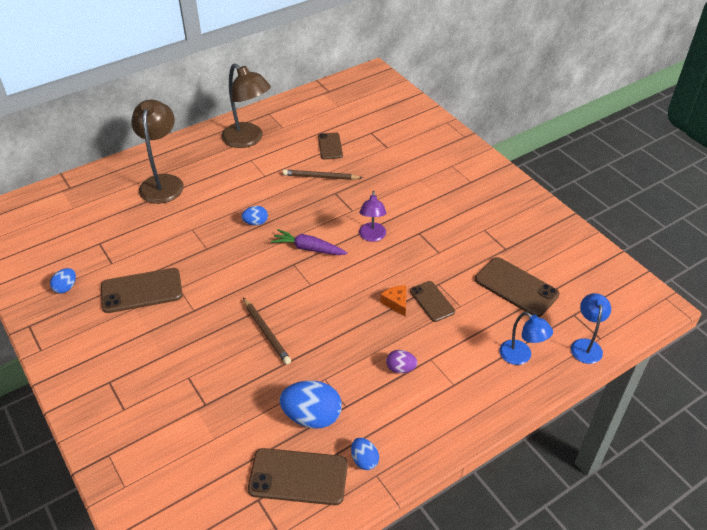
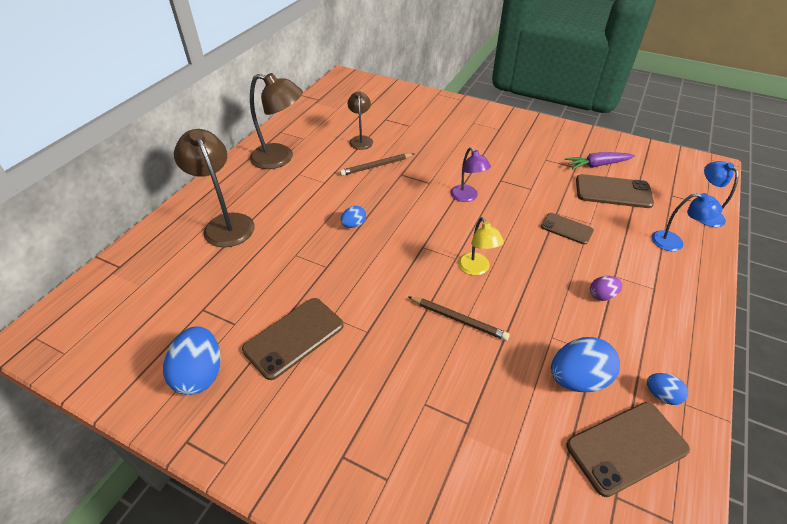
camera: 30 degrees left, 0 degrees up
(66, 287) = (200, 374): blue egg -> blue egg, size x1.88
(308, 248) = (423, 228): purple carrot -> purple carrot (597, 165)
(318, 301) = (476, 269): none -> yellow lamp
(330, 146) = (361, 140): brown phone -> brown lamp
(396, 303) = (541, 242): orange cheese -> none

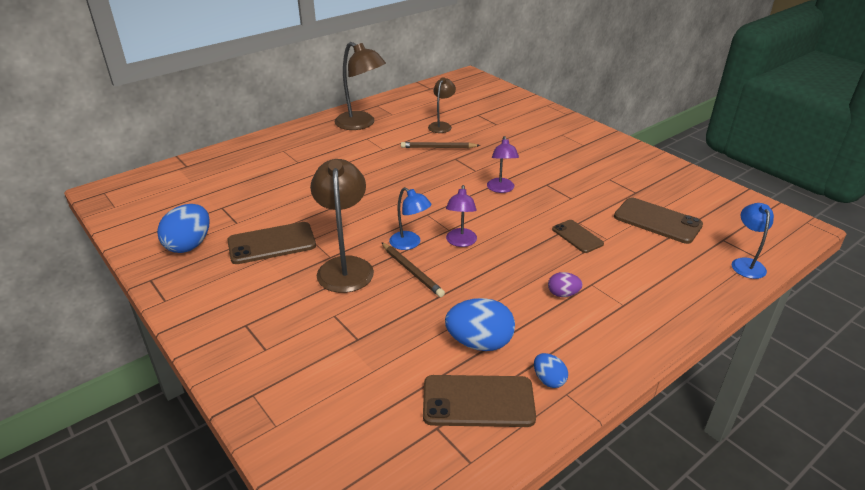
camera: 25 degrees right, 10 degrees down
(225, 223) = (281, 158): brown lamp -> brown lamp (345, 266)
(353, 225) = (381, 184): blue egg -> none
(476, 269) = (460, 242): yellow lamp -> purple lamp
(597, 165) = (662, 196): purple carrot -> none
(674, 242) = (684, 277): blue lamp -> blue lamp (410, 244)

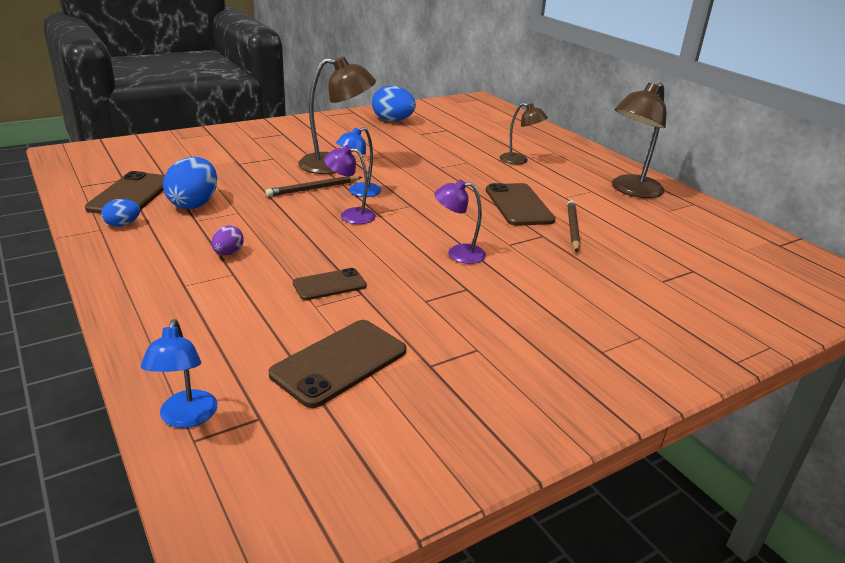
camera: 95 degrees right, 5 degrees down
(272, 243) = (383, 143): brown phone -> brown phone (518, 205)
(441, 125) = (642, 238): brown lamp -> brown lamp (519, 160)
(746, 264) = (186, 418): blue lamp -> blue lamp turned 75 degrees clockwise

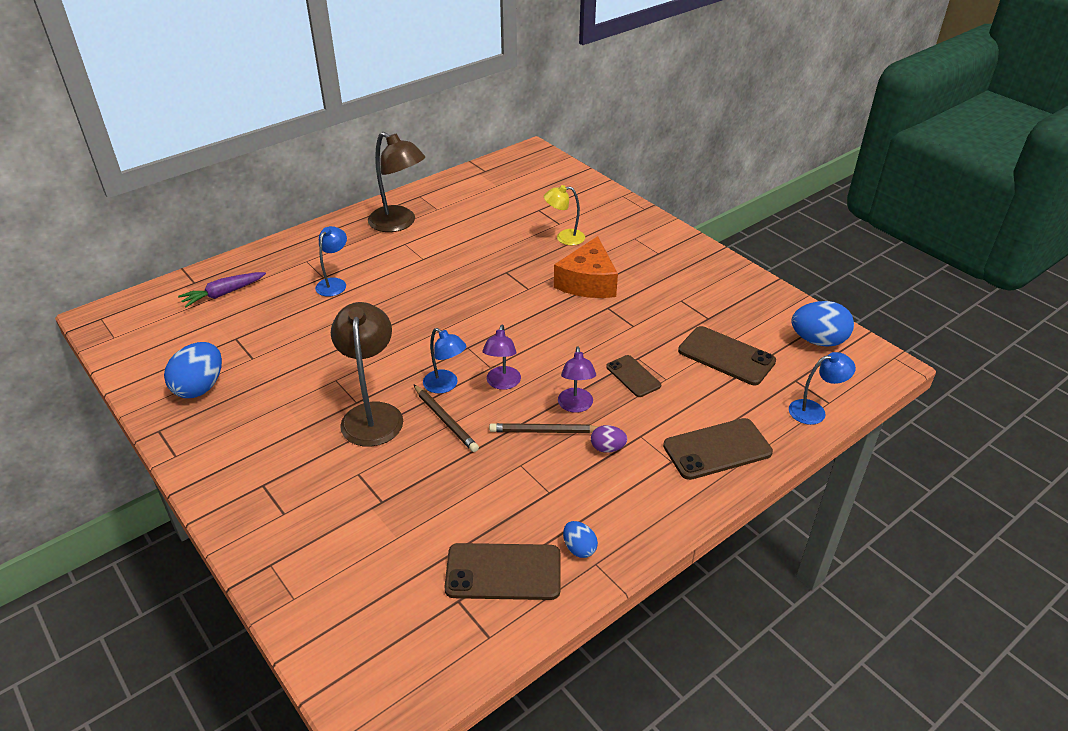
camera: 95 degrees left, 10 degrees up
(194, 204) = (511, 506): blue egg -> blue egg (818, 341)
(458, 253) = (555, 314): purple lamp -> purple lamp (576, 406)
(505, 127) = (223, 294): none -> purple carrot
(518, 205) = (449, 284): brown phone -> brown phone (717, 449)
(519, 160) = (334, 283): brown lamp -> blue lamp
(522, 282) = (588, 282): none -> orange cheese
(572, 228) = (487, 257): brown pencil -> brown pencil (544, 431)
(626, 280) = (564, 238): none -> yellow lamp

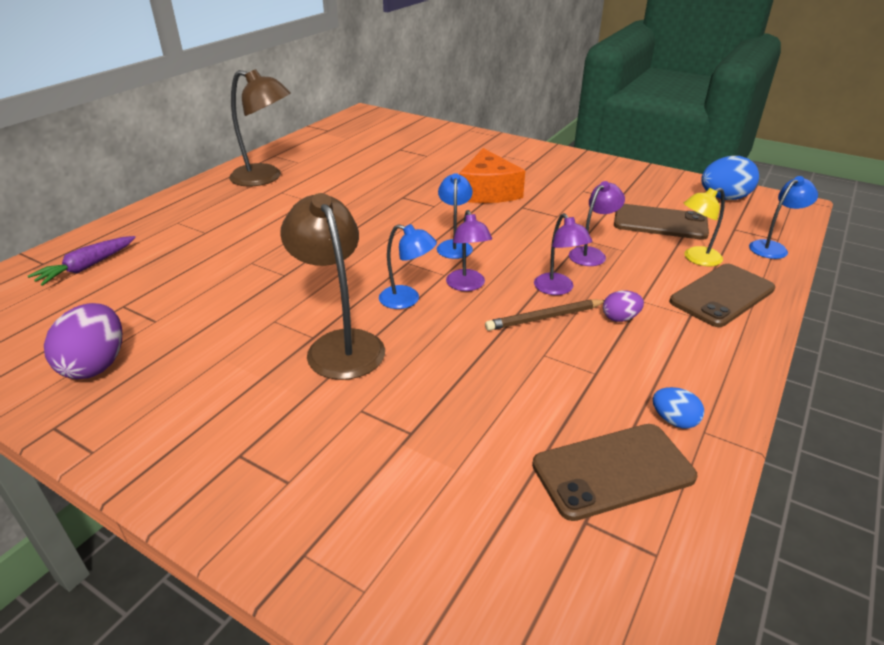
camera: 20 degrees left, 5 degrees down
(200, 387) = (96, 365): blue egg -> purple egg
(334, 283) = (222, 235): blue lamp -> blue lamp (454, 245)
(445, 420) = (430, 331): brown pencil -> none
(564, 238) = (439, 164): yellow lamp -> yellow lamp (696, 259)
(633, 376) = (591, 254): brown phone -> purple lamp

